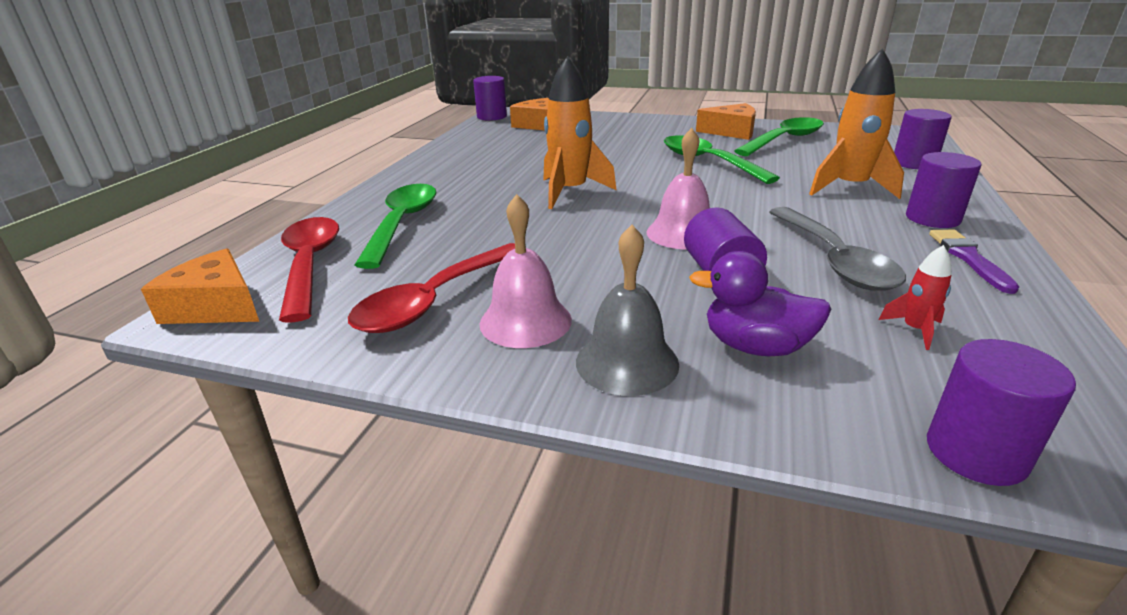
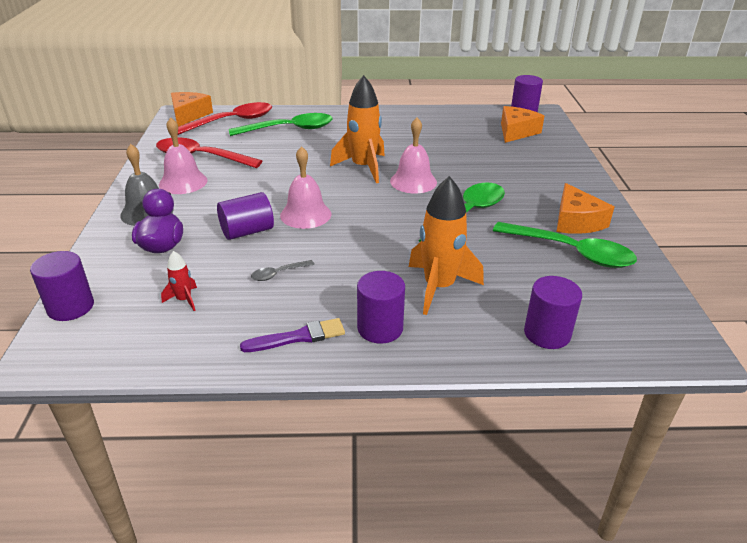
camera: 70 degrees right, 5 degrees up
(623, 174) = (413, 181): none -> pink bell
(834, 260) = (278, 274): grey spoon -> grey spoon, size x0.44

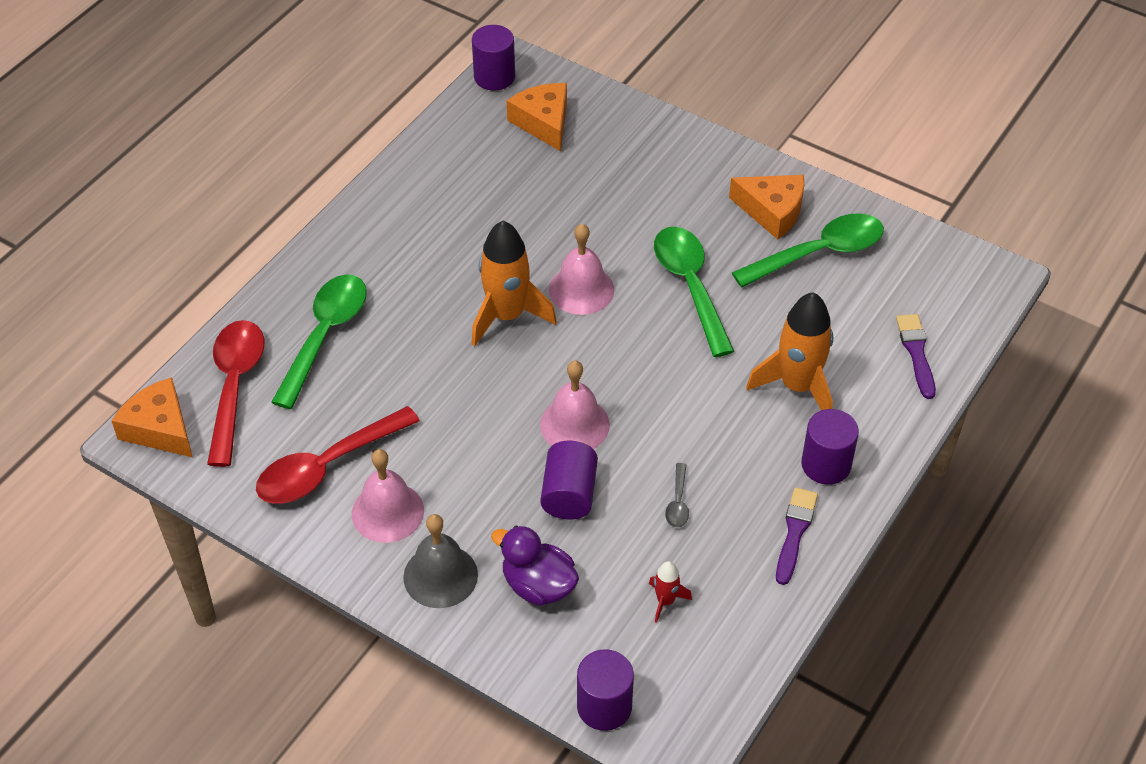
camera: 55 degrees left, 15 degrees up
(547, 333) = (916, 353): purple cylinder -> purple brush

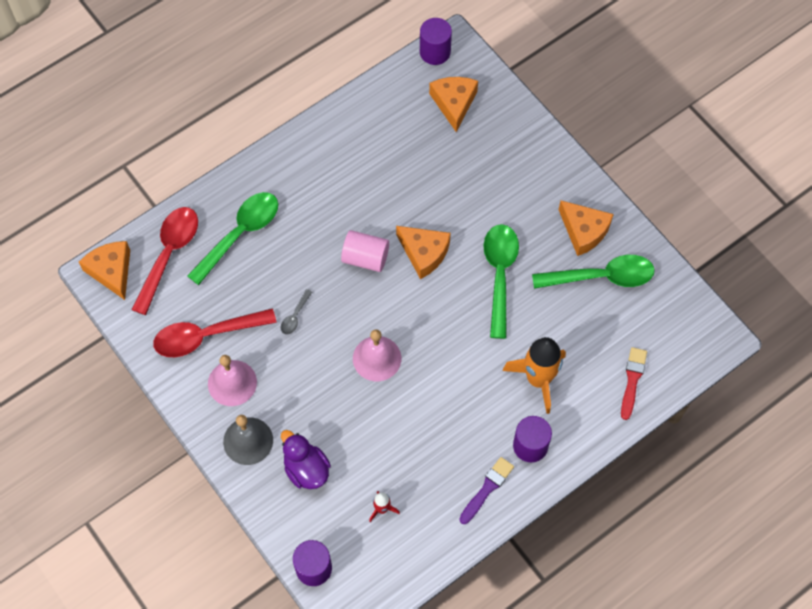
camera: 20 degrees right, 15 degrees up
(507, 316) = (365, 258): orange rocket -> pink cylinder
(569, 494) = (352, 409): purple cylinder -> none
(581, 289) = (424, 253): pink bell -> orange cheese
(678, 502) = (420, 440): grey spoon -> grey spoon (295, 316)
(916, 353) = (632, 380): purple brush -> red brush

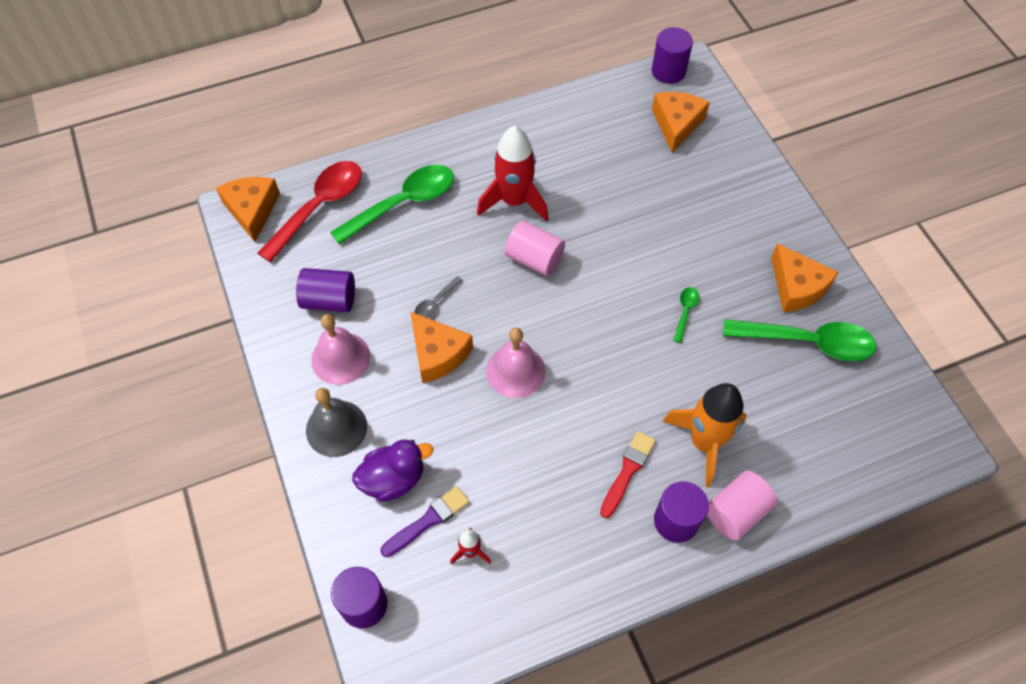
camera: 15 degrees right, 5 degrees down
(206, 336) = (329, 300): red spoon -> purple cylinder
(306, 469) = (393, 479): purple duck -> purple duck turned 90 degrees clockwise
(334, 209) = (514, 201): none -> red rocket
(424, 253) = (602, 269): orange cheese -> orange cheese (437, 353)
(487, 489) = (608, 561): purple brush -> purple brush (428, 520)
(499, 274) = (685, 312): green spoon -> green spoon, size x0.44
(573, 427) = (736, 512): none -> pink cylinder
(632, 380) = (823, 472): red brush -> red brush (627, 471)

